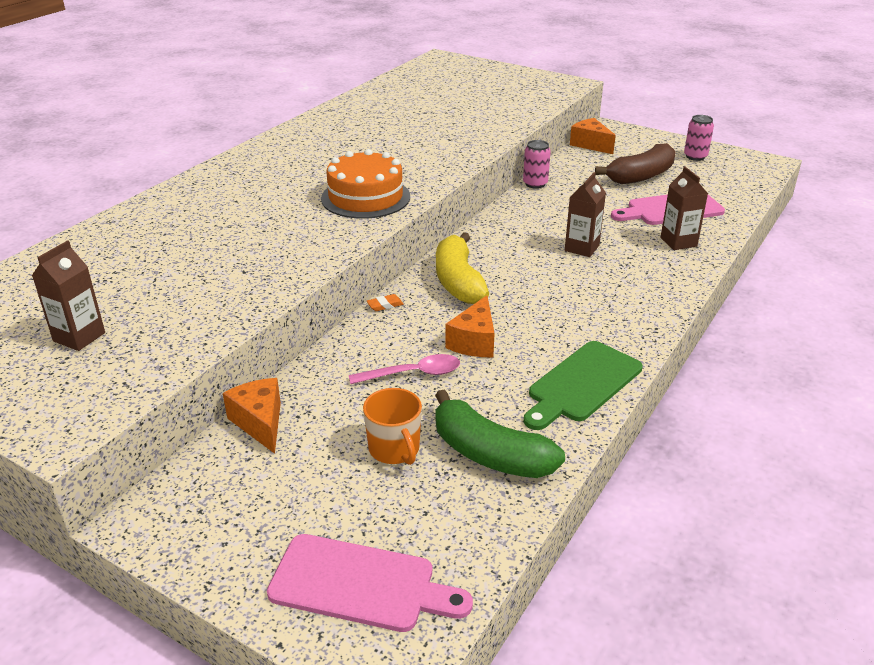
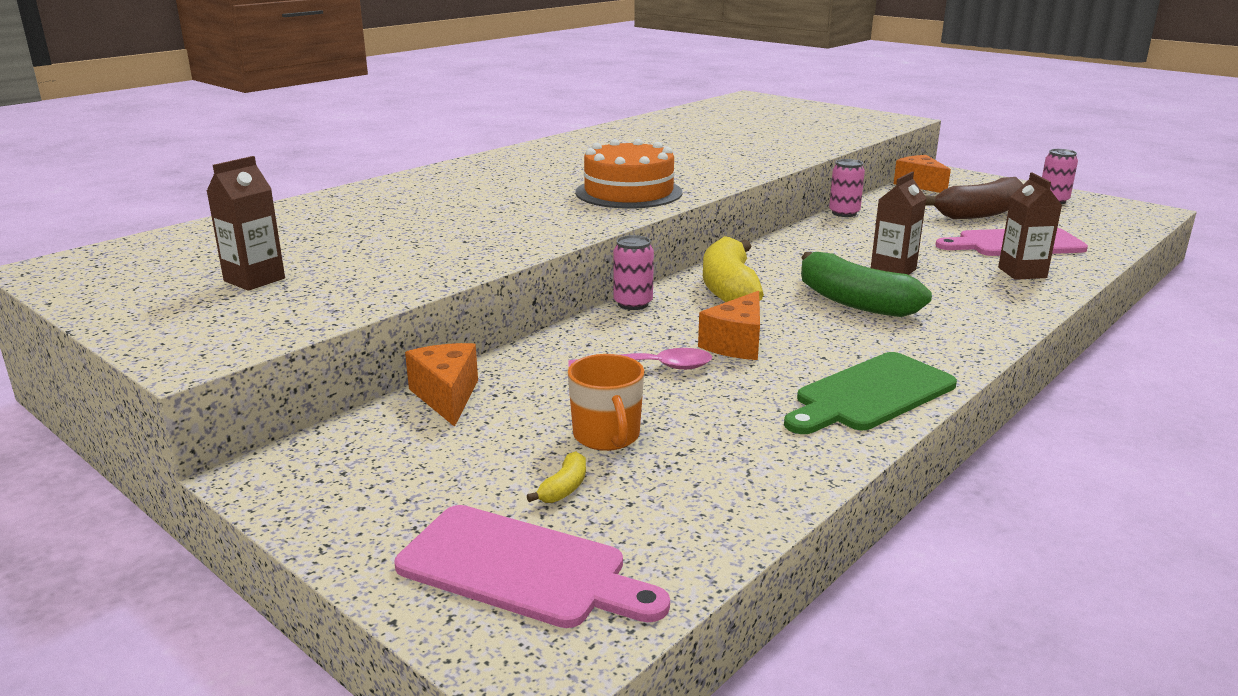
camera: 10 degrees right, 10 degrees down
(374, 505) = (564, 488): none -> yellow banana
(385, 305) = (633, 304): orange eraser -> pink can
(490, 454) = (731, 452): green banana -> green banana (854, 302)

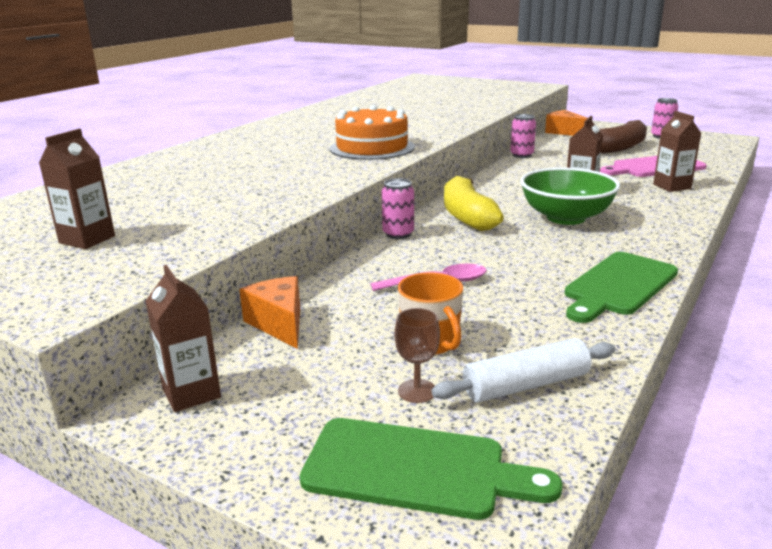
camera: 10 degrees left, 0 degrees up
(322, 461) = (191, 393): none -> brown carton
(521, 568) = (415, 469): pink cutting board -> green cutting board
(564, 488) = (417, 391): yellow banana -> brown goblet
(691, 497) = (526, 385): none -> white rolling pin
(736, 344) = (495, 257): orange cheese -> none
(854, 302) = (566, 218): green banana -> green bowl

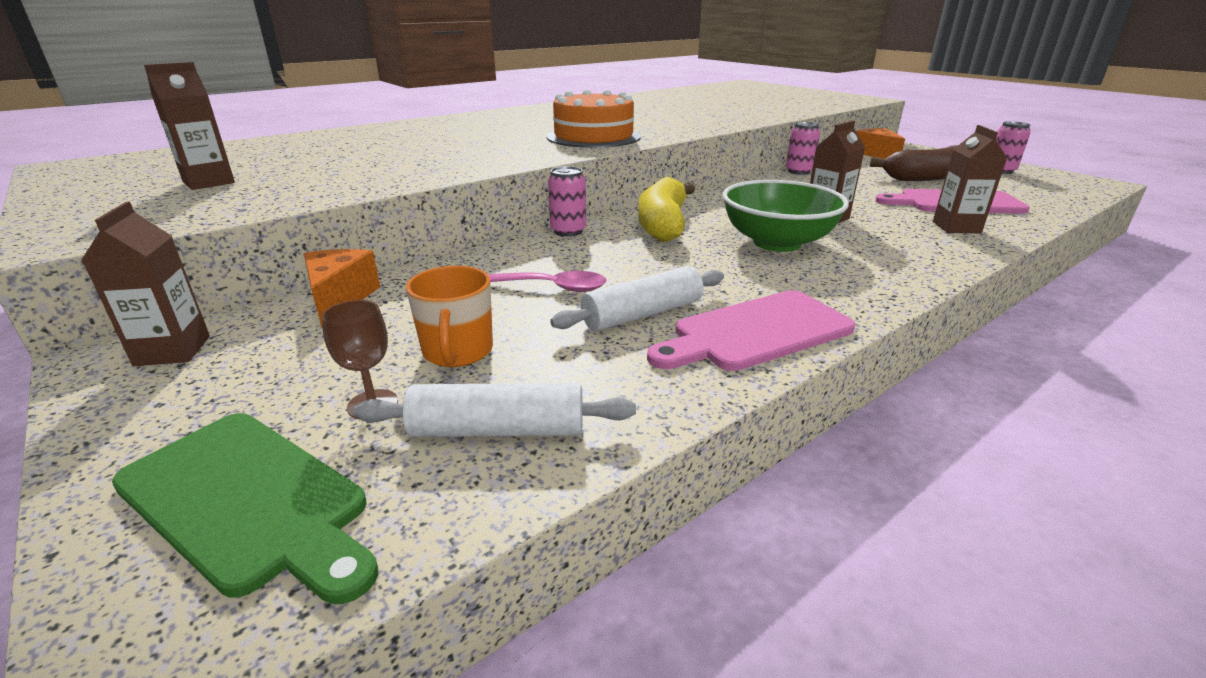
camera: 20 degrees right, 5 degrees up
(531, 288) = (642, 314): none -> white rolling pin
(618, 286) = (756, 332): green cutting board -> pink cutting board

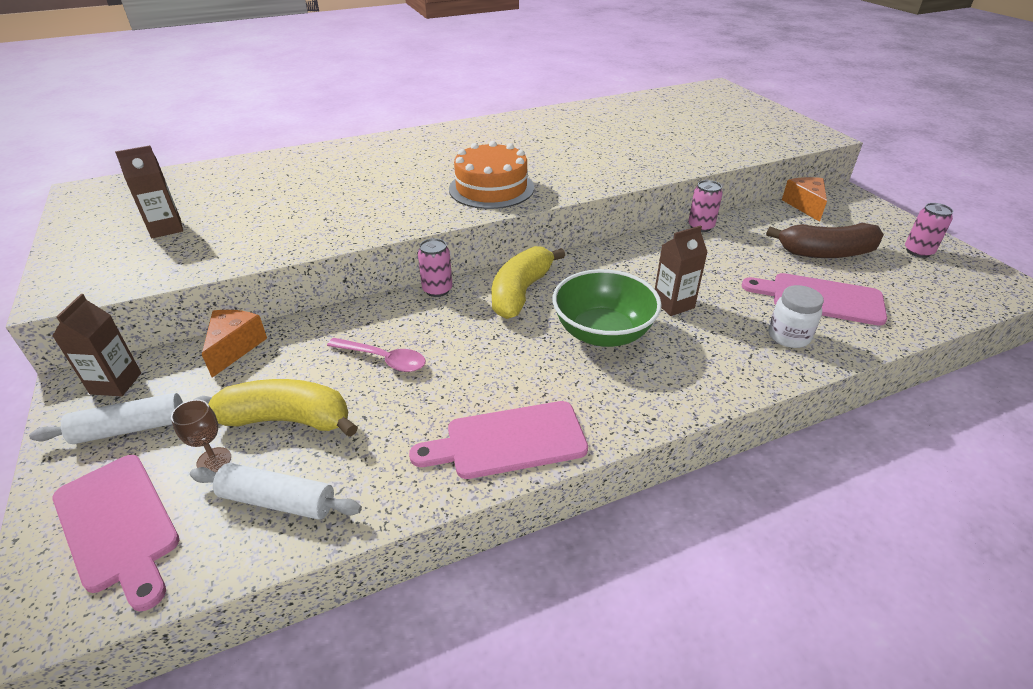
camera: 15 degrees right, 10 degrees up
(249, 500) = (118, 525): green cutting board -> pink cutting board
(457, 351) = (288, 420): orange mug -> yellow banana
(642, 314) = (436, 404): white rolling pin -> white rolling pin (131, 428)
(956, 227) = (788, 336): brown carton -> white jar

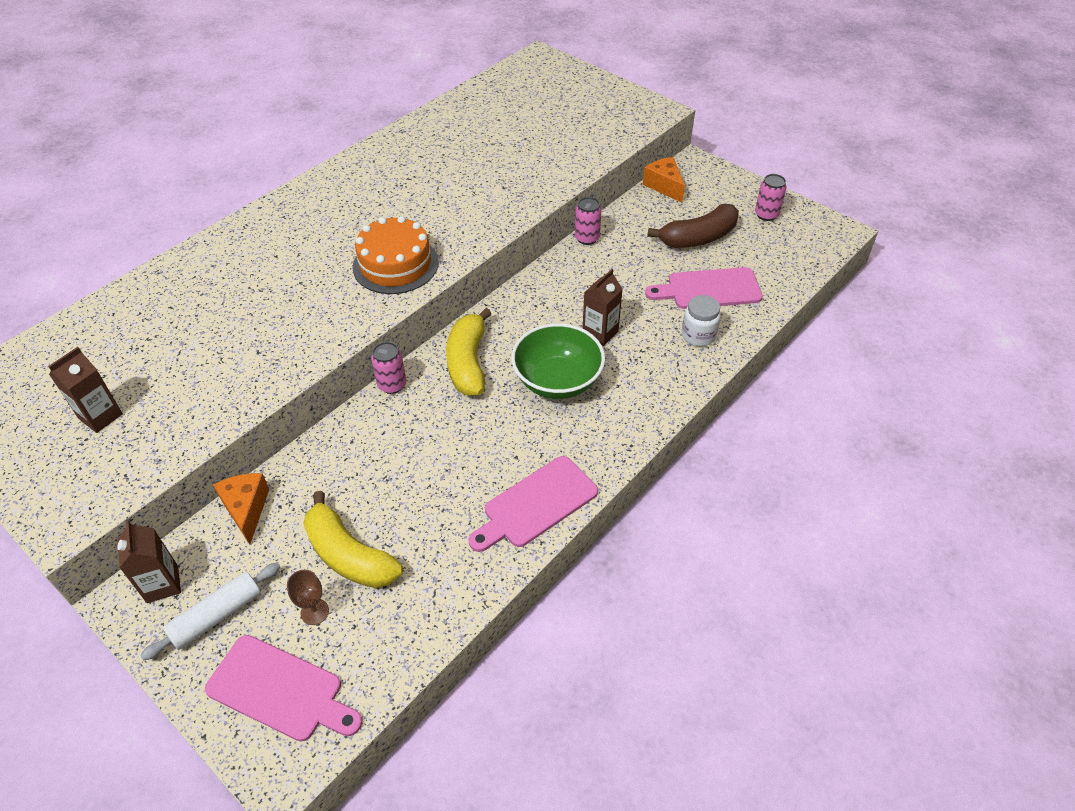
camera: 25 degrees left, 10 degrees up
(278, 501) = (392, 620): white rolling pin -> none
(288, 420) = (349, 555): yellow banana -> yellow banana turned 120 degrees counterclockwise
(383, 359) = (391, 471): pink spoon -> none

